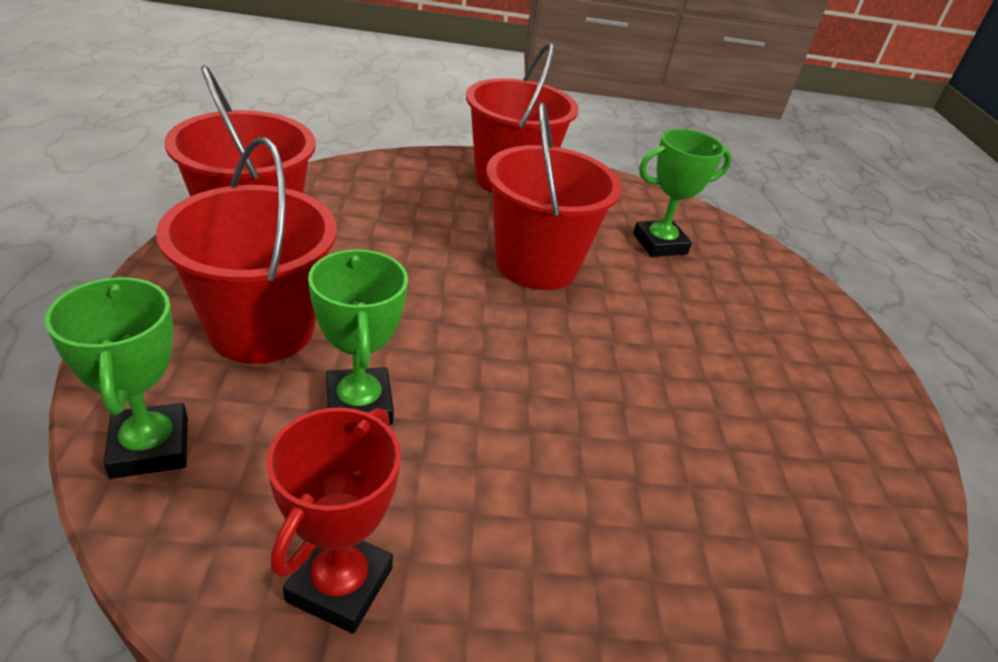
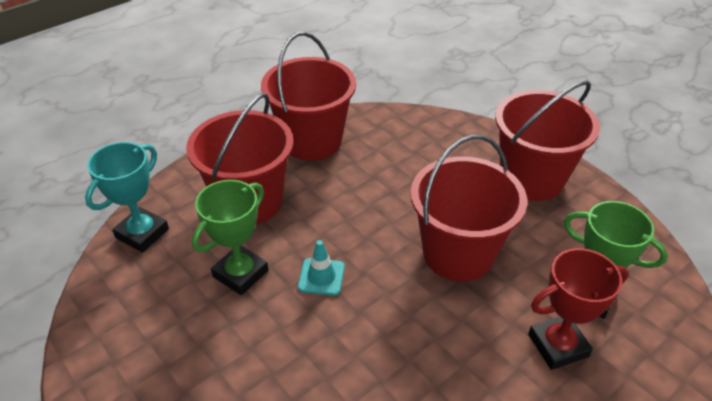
camera: 55 degrees right, 5 degrees up
(150, 447) = (142, 233): green trophy -> turquoise trophy
(339, 584) = (129, 352): red trophy -> red trophy (558, 345)
(450, 353) = (321, 277): none -> turquoise traffic cone

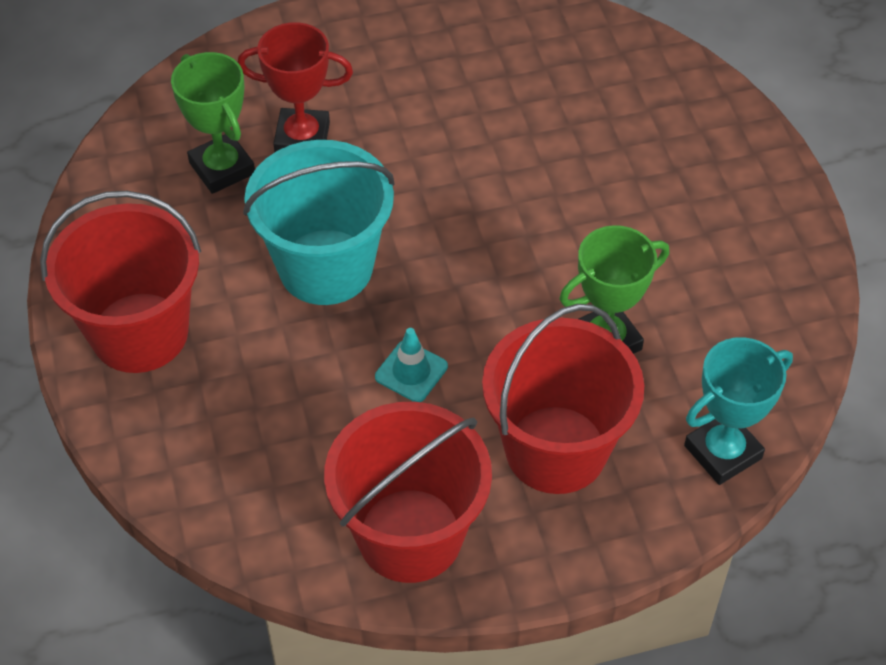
camera: 155 degrees left, 10 degrees up
(321, 277) = (508, 300): turquoise traffic cone -> turquoise traffic cone (411, 371)
(458, 253) = (326, 267): red bucket -> turquoise bucket

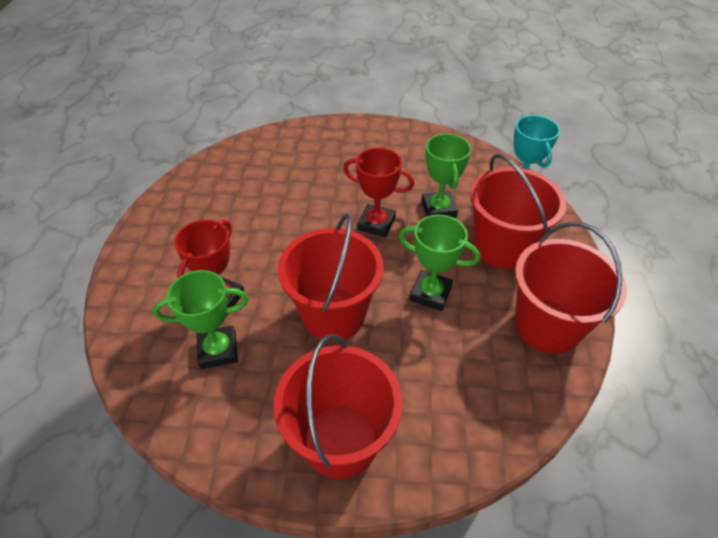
camera: 70 degrees left, 5 degrees down
(326, 267) = (333, 314): turquoise bucket -> red bucket
(411, 371) = (430, 293): turquoise traffic cone -> green trophy
(528, 266) = (376, 224): none -> red trophy

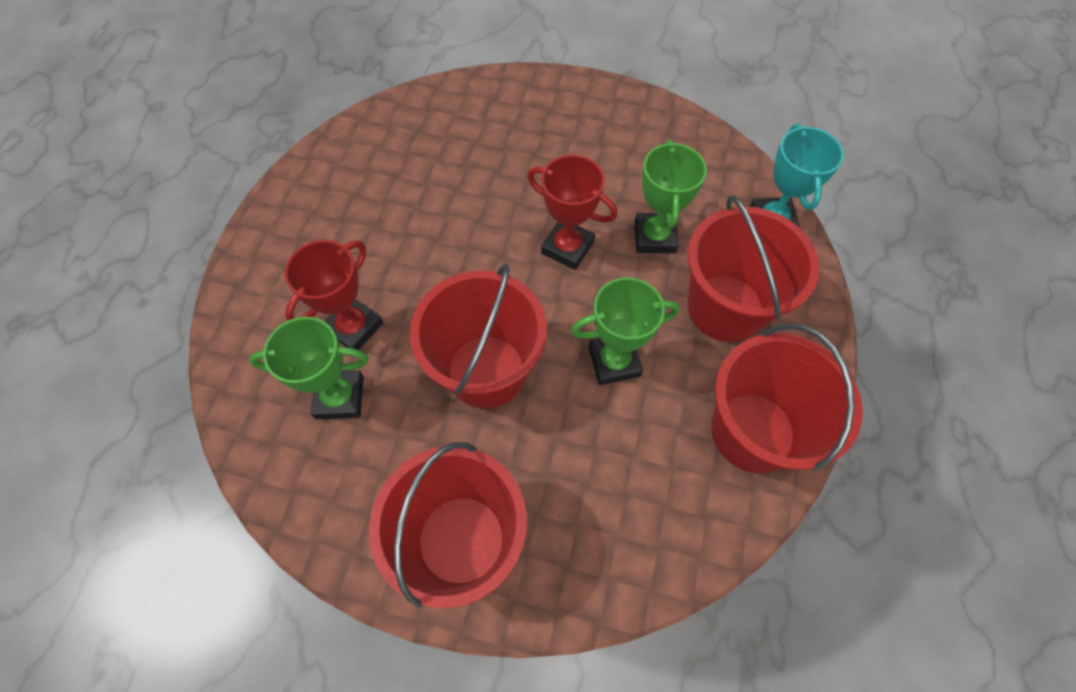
camera: 10 degrees right, 15 degrees up
(430, 293) = (614, 361): green trophy -> green trophy turned 45 degrees counterclockwise

